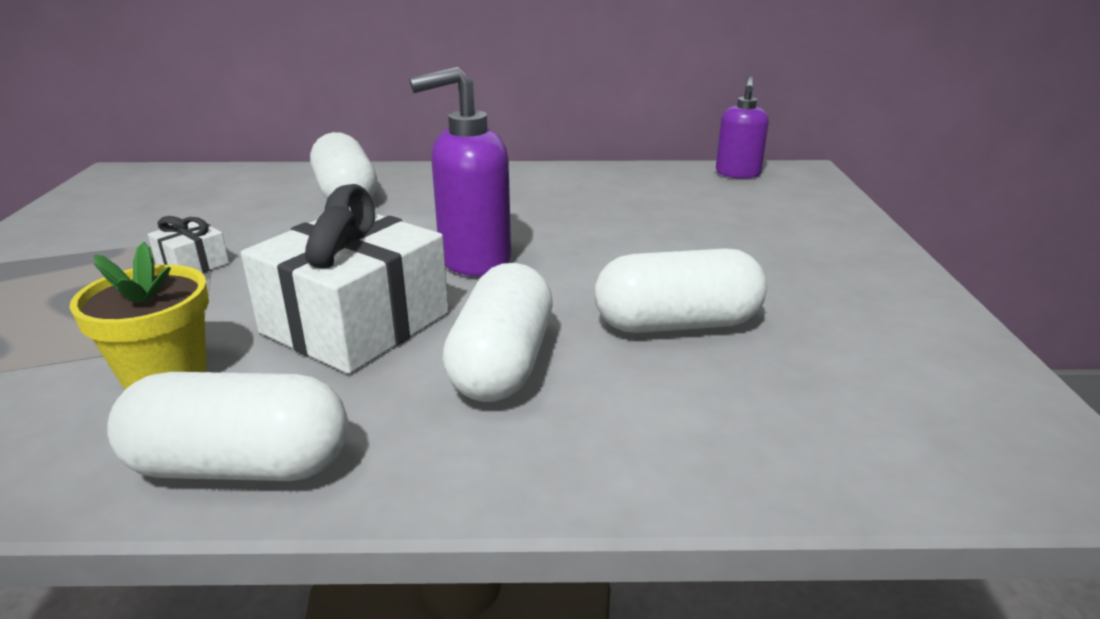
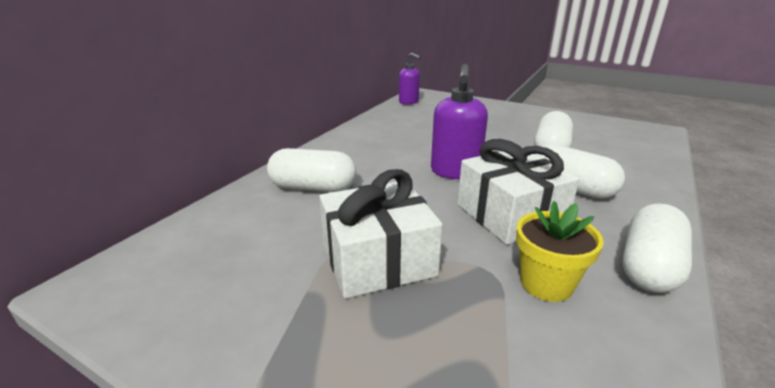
camera: 60 degrees left, 0 degrees up
(193, 264) = (378, 259): white gift -> white gift, size x2.24

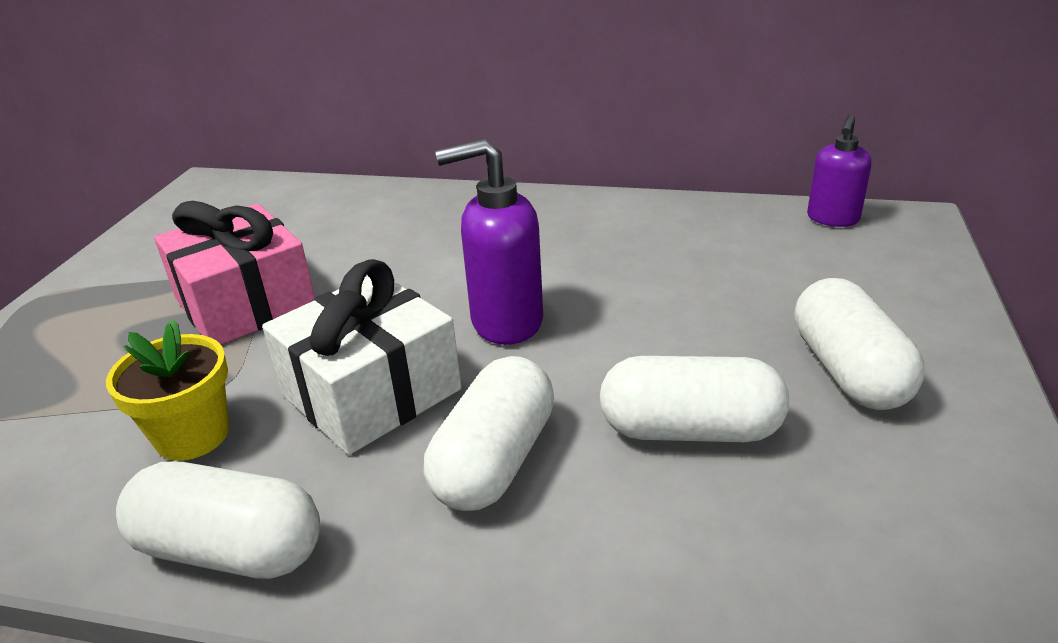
camera: 75 degrees right, 5 degrees up
(313, 188) = (405, 224): white capsule -> white capsule (848, 371)
(378, 259) = (245, 303): white gift -> pink gift

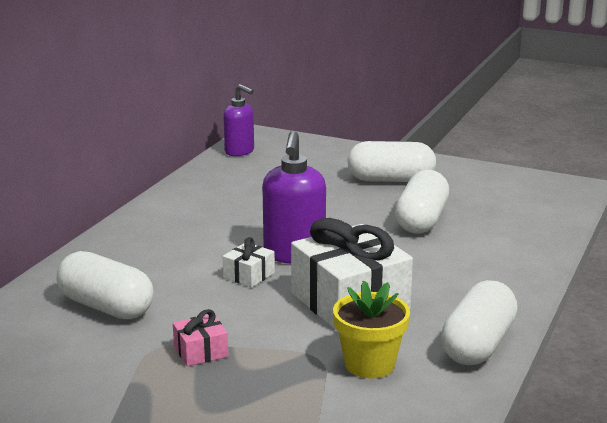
camera: 80 degrees left, 10 degrees down
(245, 303) = (201, 351): pink gift -> pink gift, size x0.45
(436, 299) = (249, 275): none -> white gift
(495, 460) = (428, 269): white capsule -> white capsule (106, 307)

